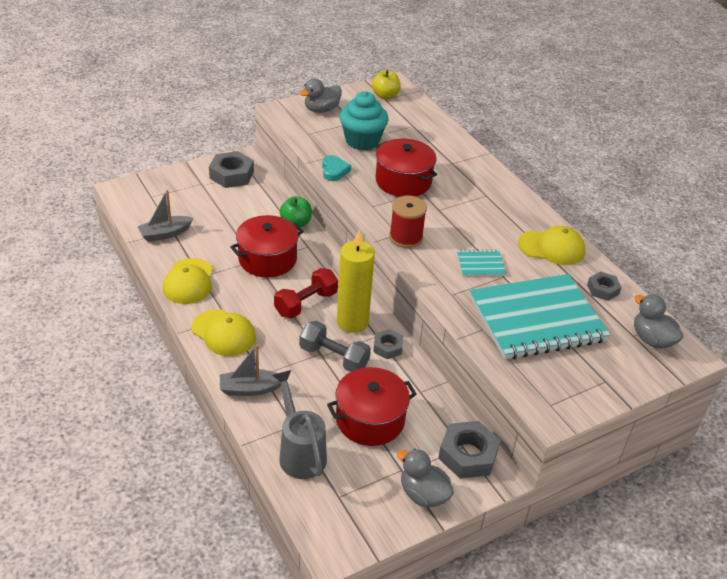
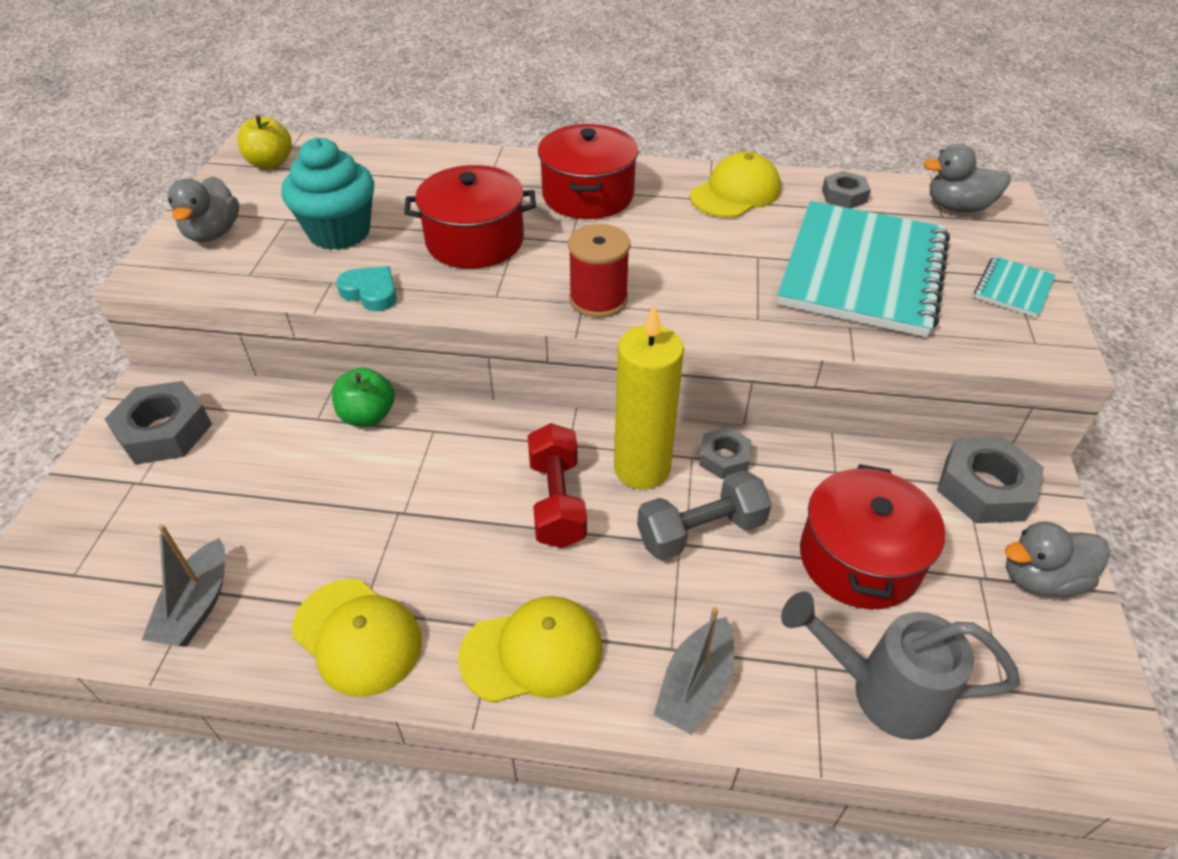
camera: 50 degrees left, 5 degrees up
(267, 259) = (412, 494): red pot -> red pot (587, 195)
(480, 264) = (718, 263): turquoise notebook -> turquoise notebook (1013, 289)

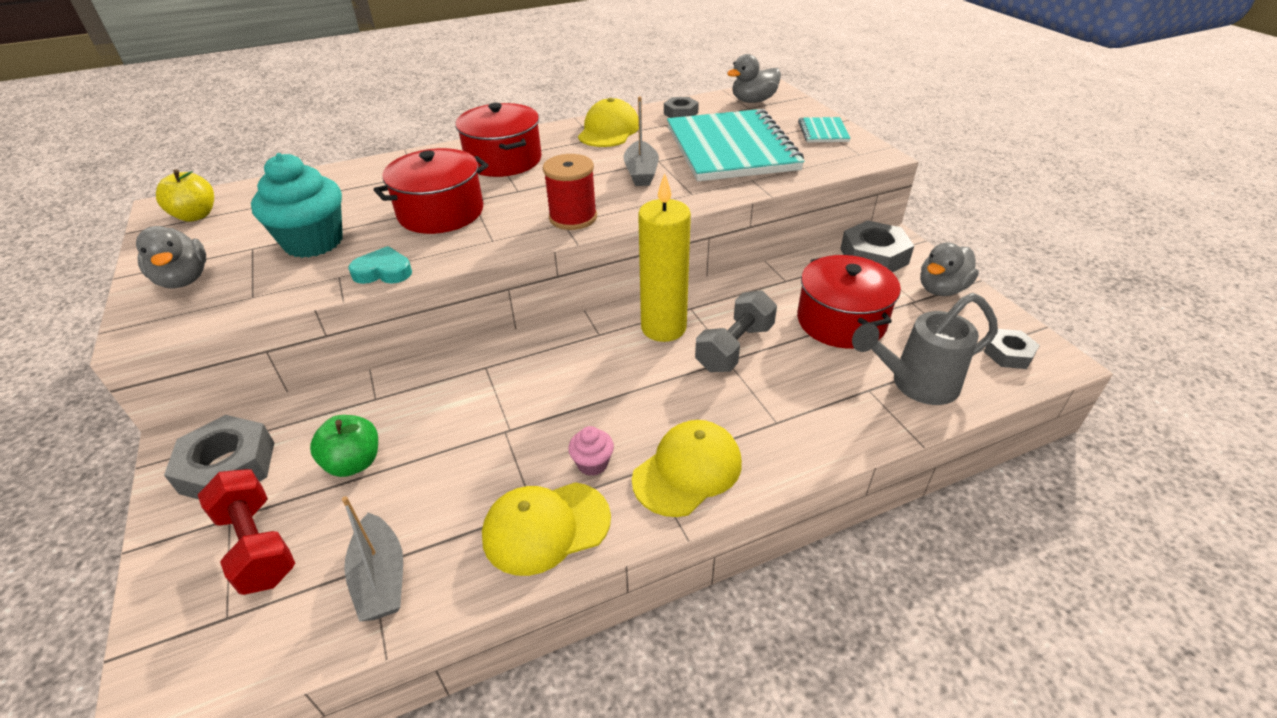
camera: 30 degrees left, 5 degrees down
(357, 636) = (546, 527): yellow cap -> yellow cap turned 150 degrees clockwise
(368, 416) = (420, 379): green apple -> green apple (354, 463)
(449, 592) = (592, 463): none -> pink cupcake
(557, 501) = (622, 372): red dumbbell -> red dumbbell (257, 545)
(695, 685) = (810, 436): grey boat -> grey boat (641, 172)
(724, 458) = (712, 300): grey nut -> grey nut (1008, 354)

